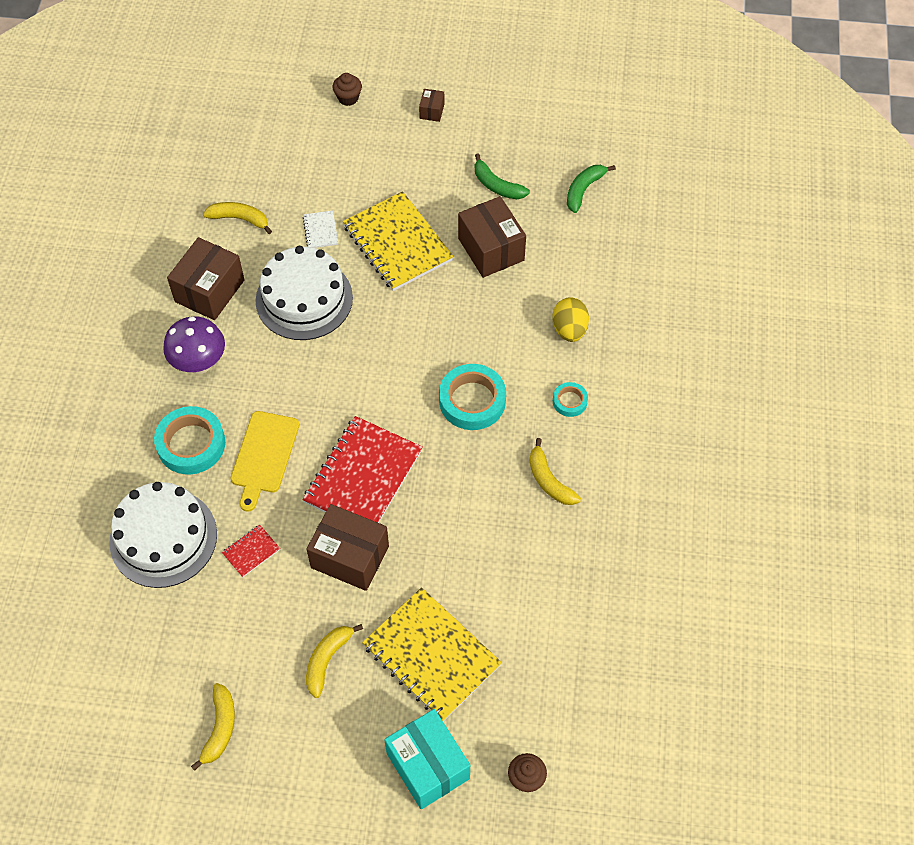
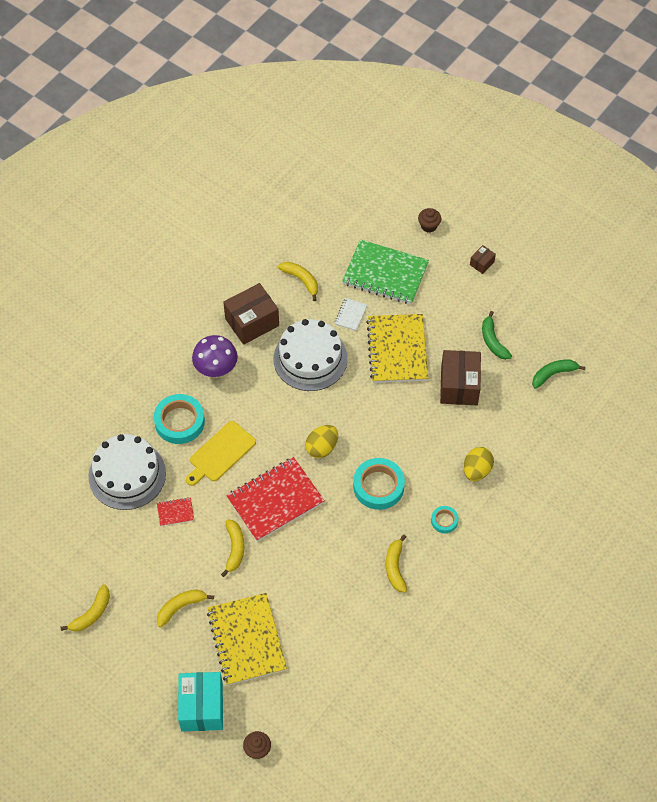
camera: 30 degrees right, 0 degrees up
(332, 169) = (385, 274): none -> green notebook
(350, 557) = (234, 549): brown box -> yellow banana
(380, 390) = (322, 447): none -> yellow egg

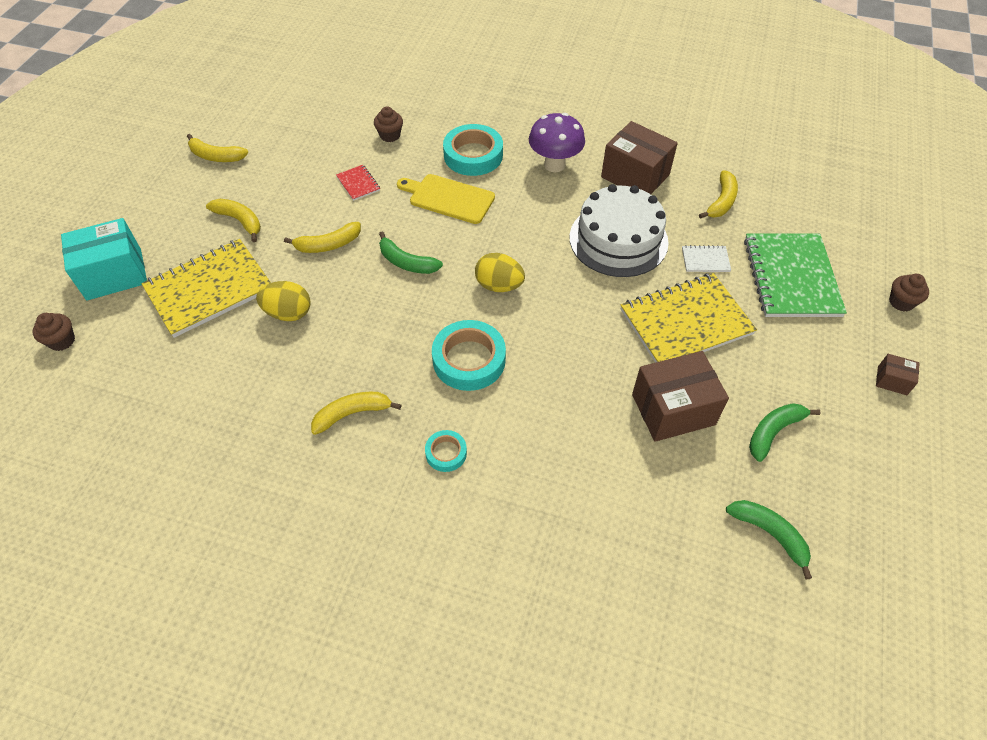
camera: 70 degrees right, 5 degrees down
(127, 474) = (390, 135): white cake -> brown cupcake
(275, 500) = (406, 262): red notebook -> green banana
(477, 470) = (546, 472): yellow egg -> yellow egg (288, 313)

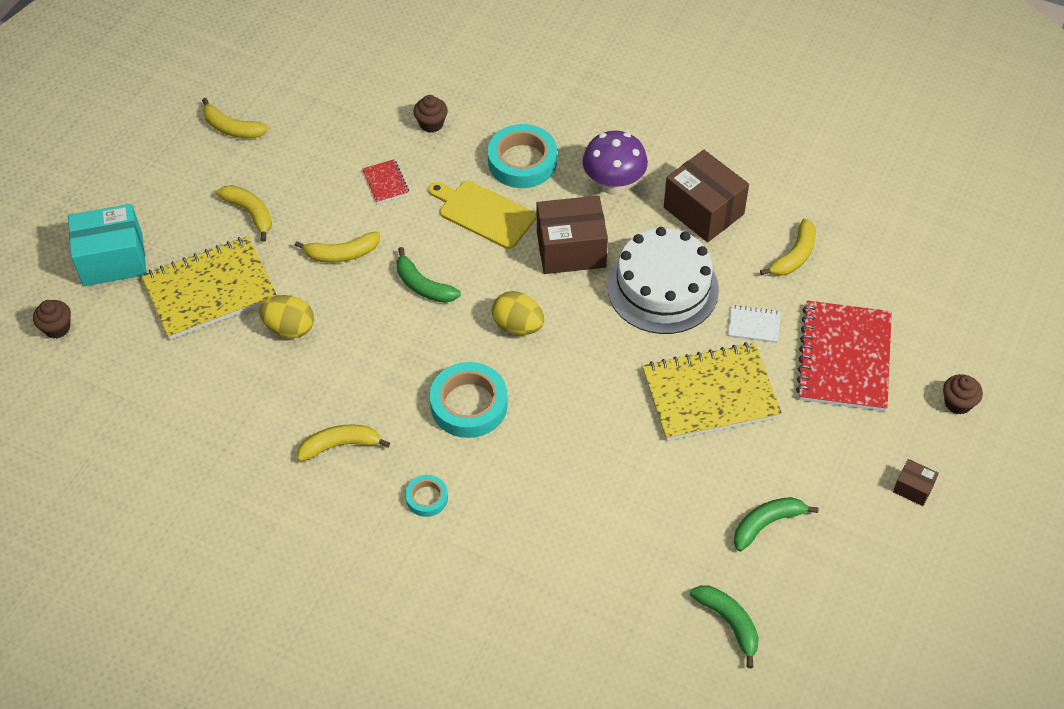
camera: 10 degrees right, 0 degrees up
(673, 409) = (669, 486): brown box -> brown box (571, 249)
(791, 277) = (844, 358): green notebook -> red notebook

